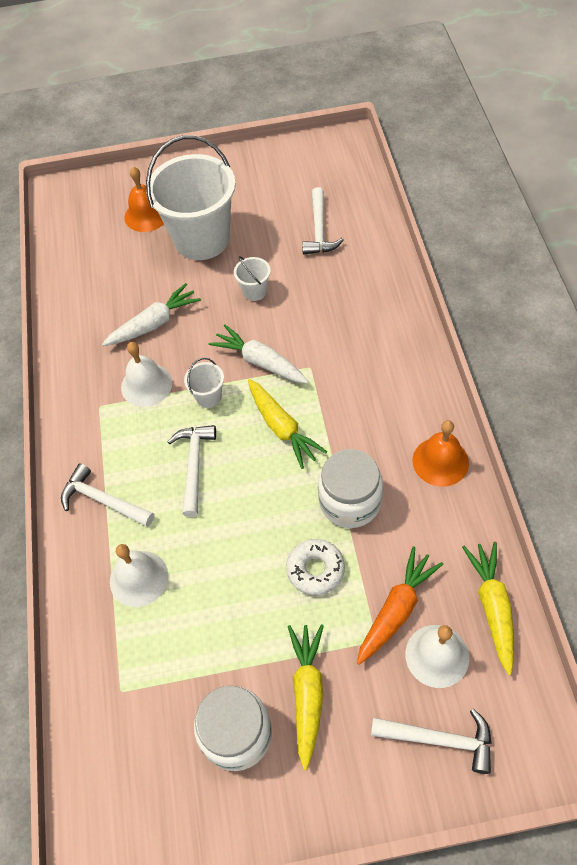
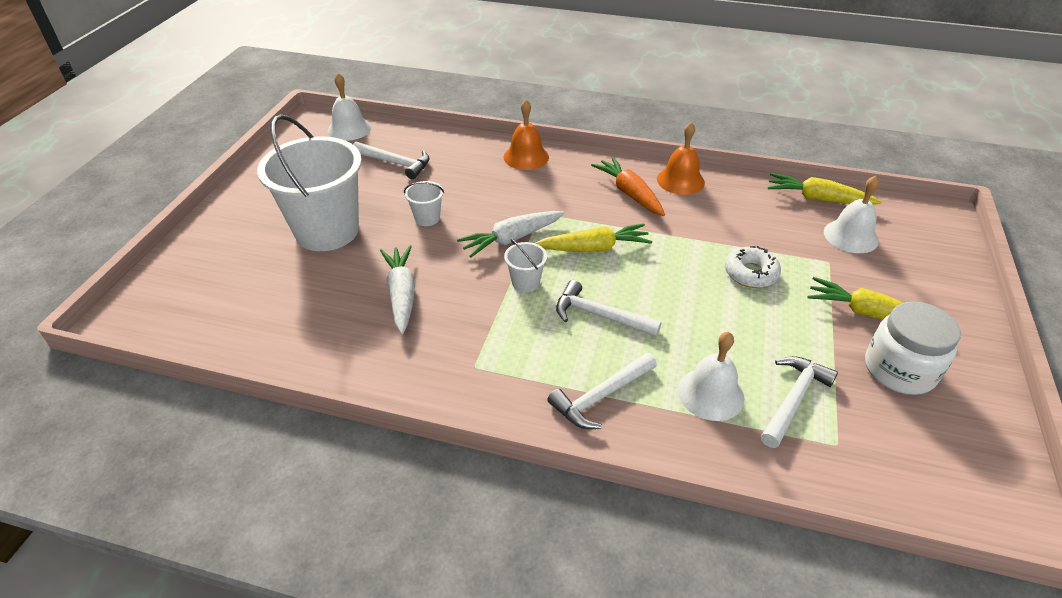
camera: 70 degrees left, 15 degrees down
(146, 215) = (249, 258): orange bell -> orange bell (526, 157)
(146, 385) = (476, 322): white bell -> white bell (349, 129)
(350, 501) = (693, 234): white jar -> none
(397, 609) = (804, 242): orange carrot -> orange carrot (629, 193)
(439, 739) = (921, 257): white hammer -> white hammer (793, 399)

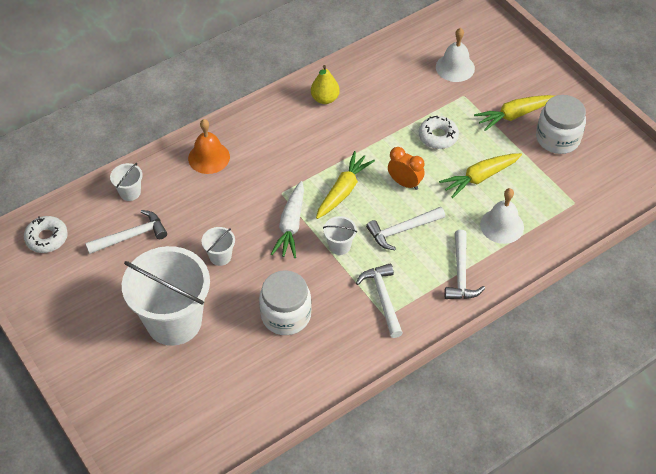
camera: 50 degrees left, 10 degrees up
(349, 129) = (47, 238): white bell -> white donut
(401, 294) = (286, 315): white carrot -> white jar
(439, 140) = (130, 192): none -> white bucket
(629, 193) = (309, 133): orange carrot -> none
(660, 283) = (404, 183): none -> orange clock
(680, 180) = (325, 99): orange bell -> yellow pear
(793, 399) = (536, 196): white hammer -> white hammer (383, 298)
(817, 199) = (411, 52): yellow carrot -> yellow carrot (479, 178)

